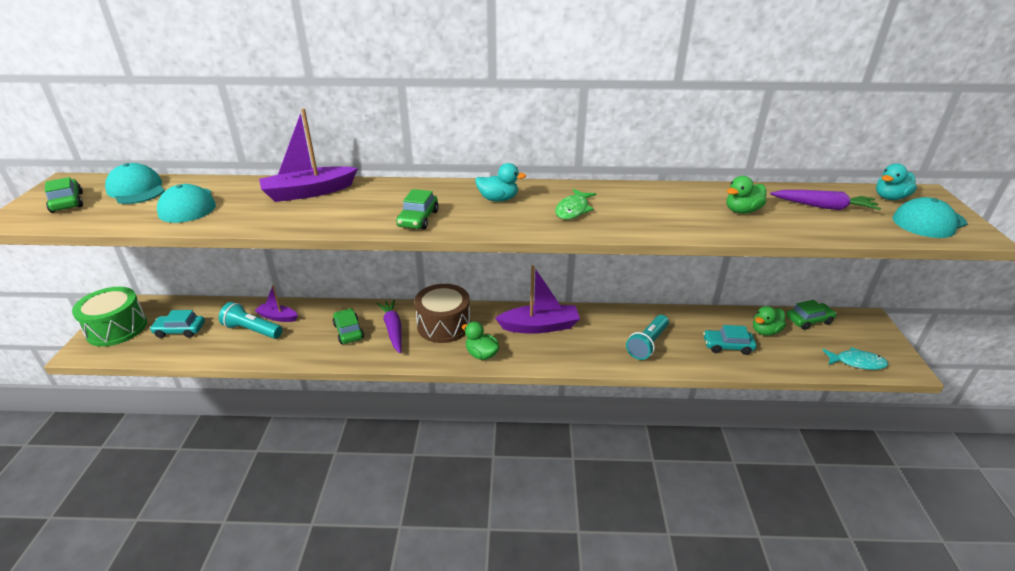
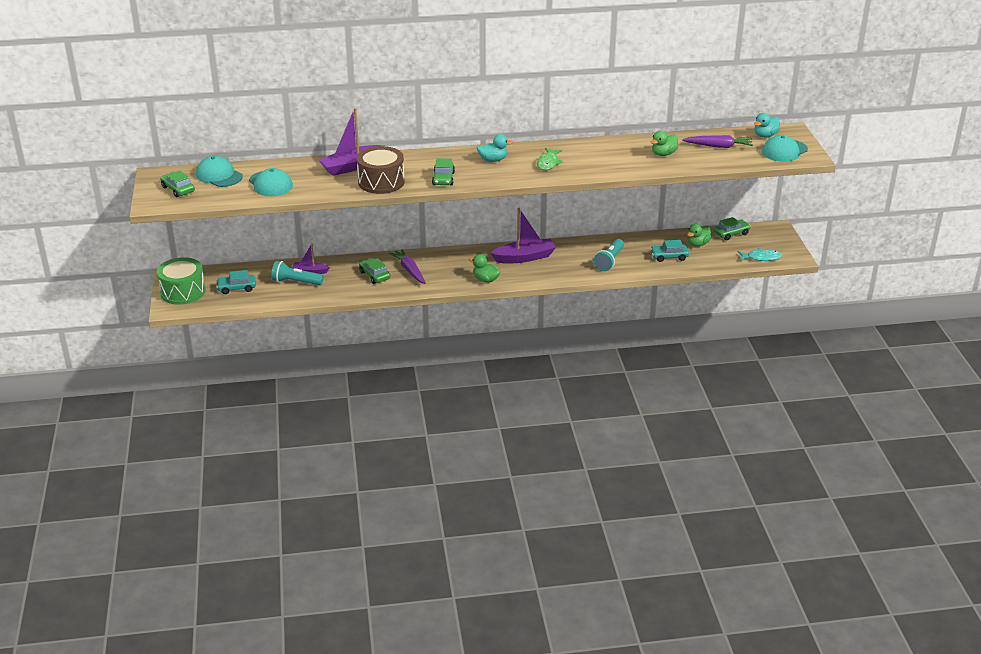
camera: 10 degrees left, 0 degrees up
(444, 325) = (448, 264): brown drum -> brown drum (381, 182)

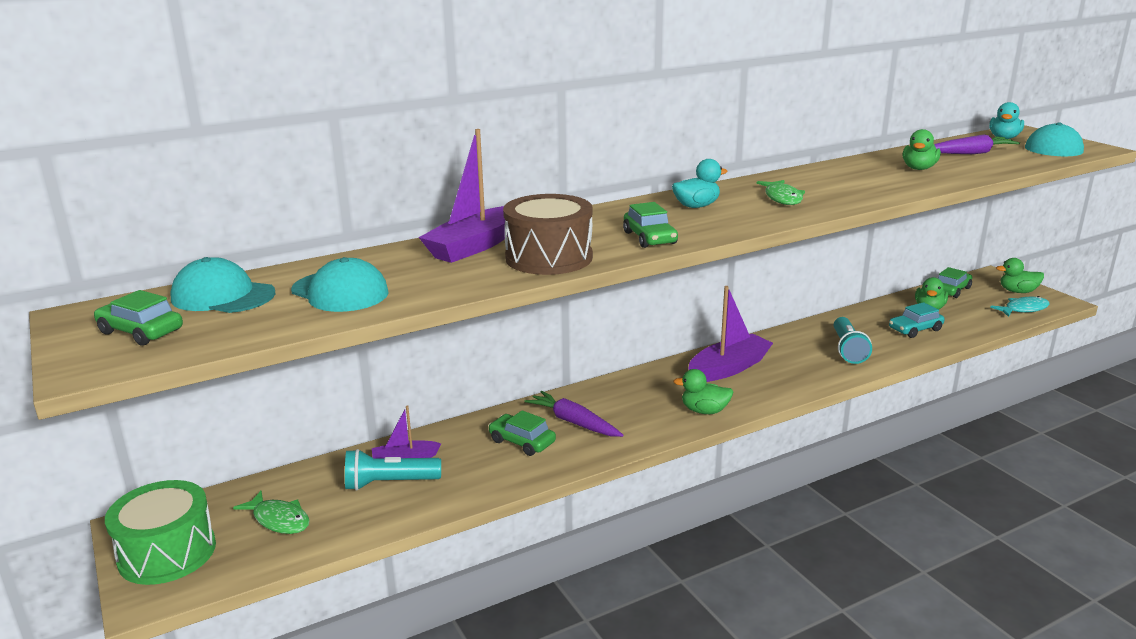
camera: 20 degrees left, 10 degrees down
(237, 288) = (279, 520): turquoise car -> green fish
(776, 244) = (1017, 291): none -> green duck

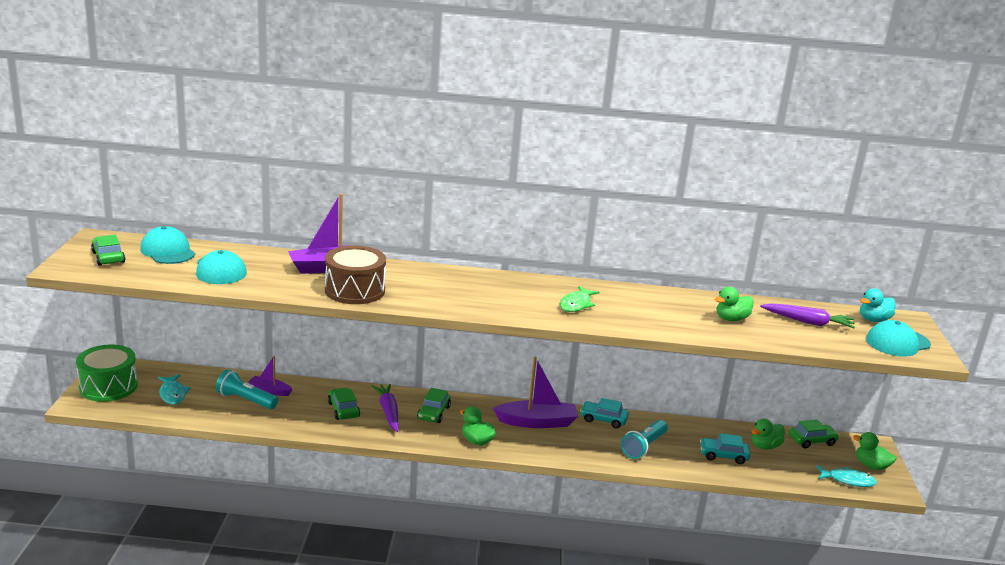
camera: 30 degrees right, 0 degrees up
(279, 520) = (173, 394): green fish -> turquoise fish
(649, 238) = (434, 300): green car -> green car (433, 413)
(696, 206) = (508, 289): turquoise duck -> none
(779, 341) = (603, 419): none -> turquoise car

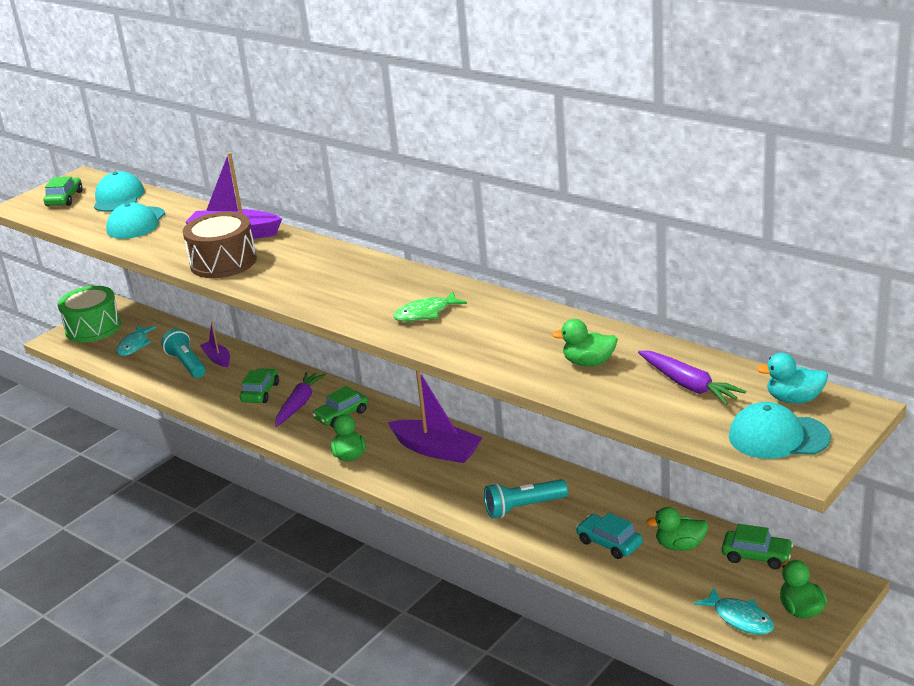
camera: 40 degrees right, 5 degrees up
(603, 419) = (515, 464): turquoise car -> none

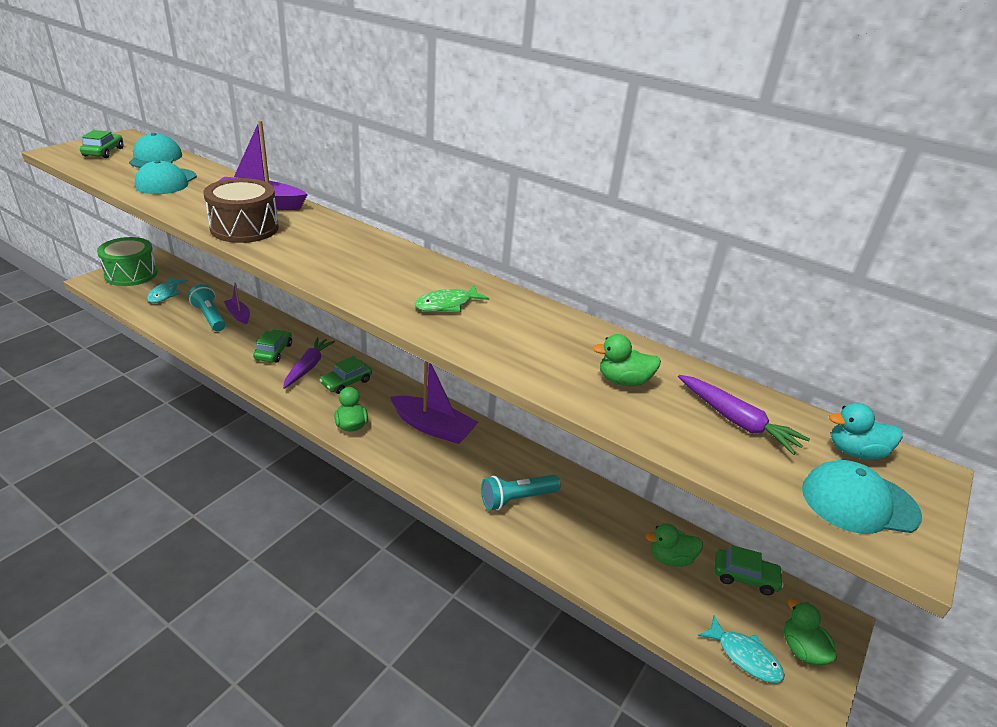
camera: 10 degrees left, 5 degrees up
(609, 543) = (602, 548): turquoise car -> none

